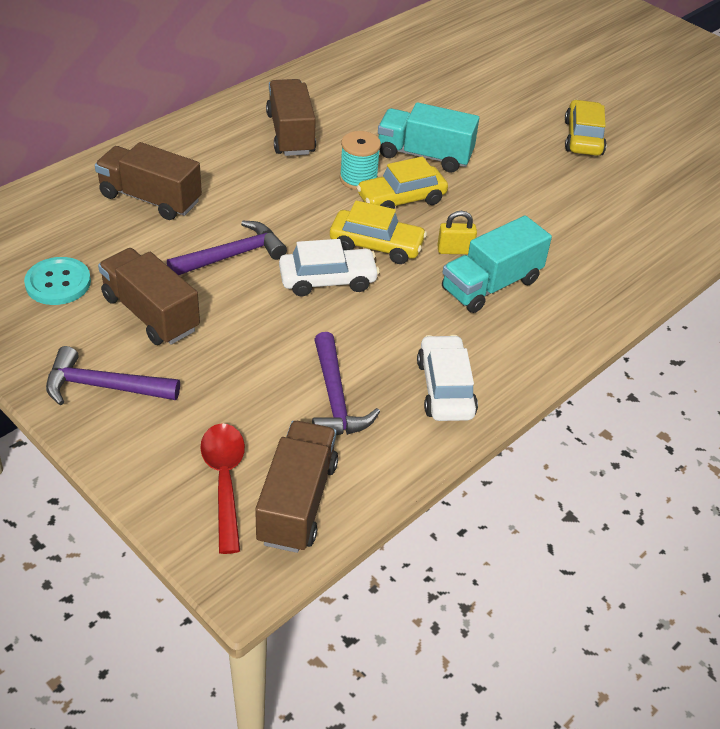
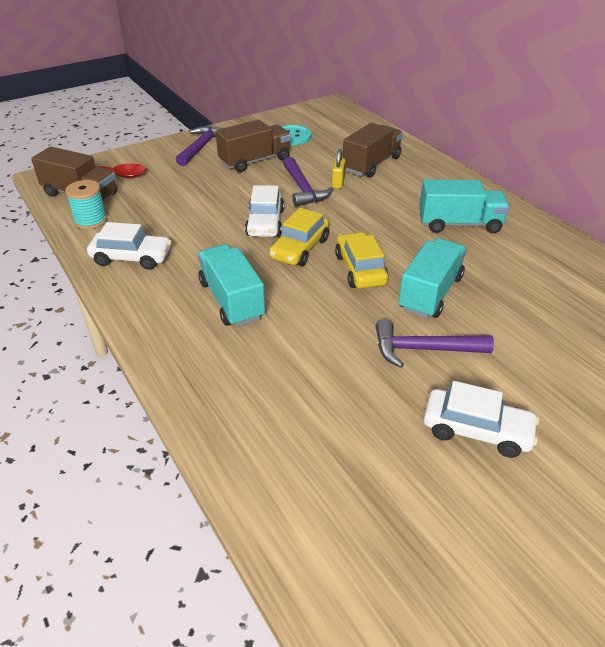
camera: 105 degrees right, 5 degrees down
(290, 134) = (459, 224): brown truck -> turquoise truck
(335, 399) = (149, 214): purple hammer -> purple hammer (423, 349)
(358, 179) = (392, 251): turquoise spool -> turquoise spool (91, 221)
(455, 250) = (283, 288): yellow padlock -> yellow padlock (338, 183)
(583, 138) = (476, 430): yellow car -> white car

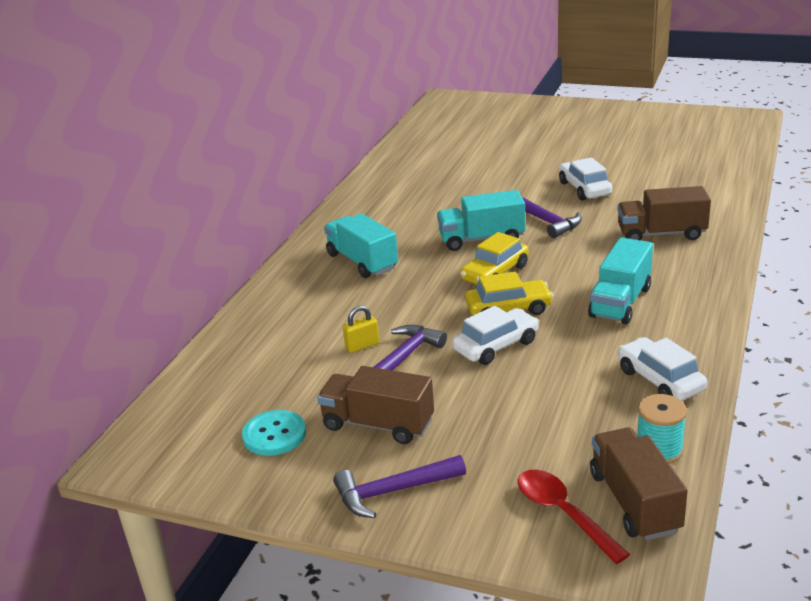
camera: 125 degrees left, 10 degrees down
(371, 164) = (292, 346): brown truck -> brown truck (661, 234)

